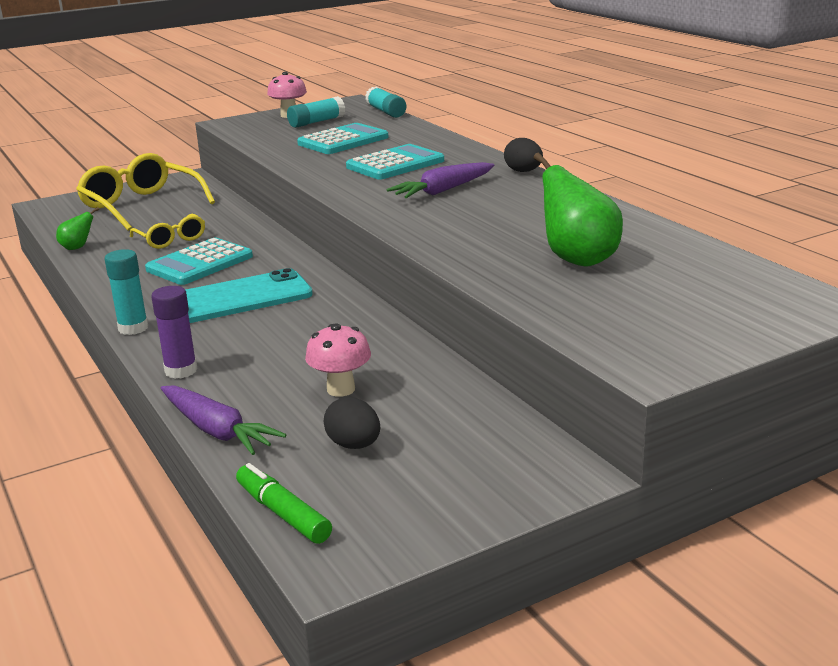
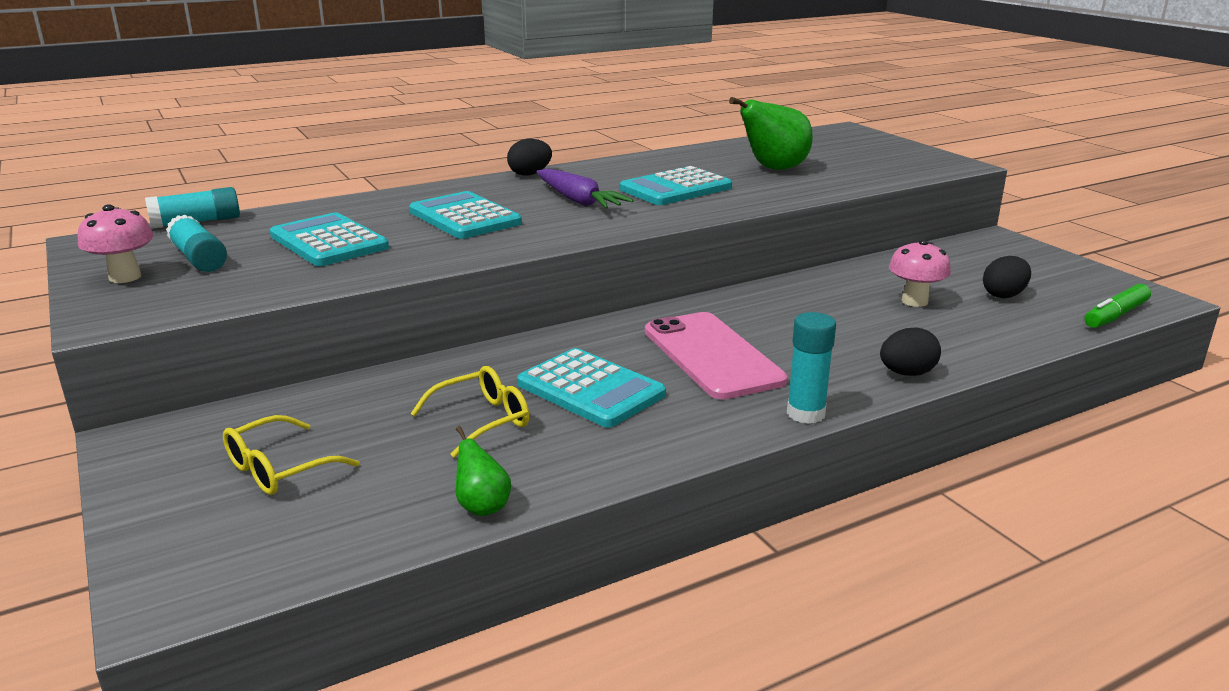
camera: 90 degrees left, 0 degrees up
(141, 205) = (280, 468): yellow glasses -> yellow glasses, size x0.55
(181, 371) = (907, 373): purple glue stick -> black egg
(217, 431) = (1015, 346): purple carrot -> none
(240, 298) = (712, 355): turquoise phone -> pink phone
(487, 220) = (676, 188): none -> turquoise calculator

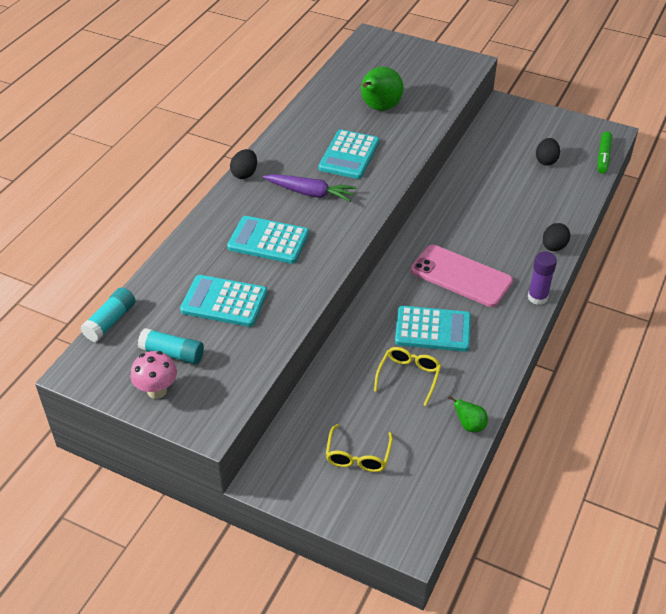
camera: 35 degrees left, 20 degrees up
(805, 413) = (537, 297): turquoise glue stick -> purple glue stick
(914, 301) = (511, 185): pink mushroom -> none

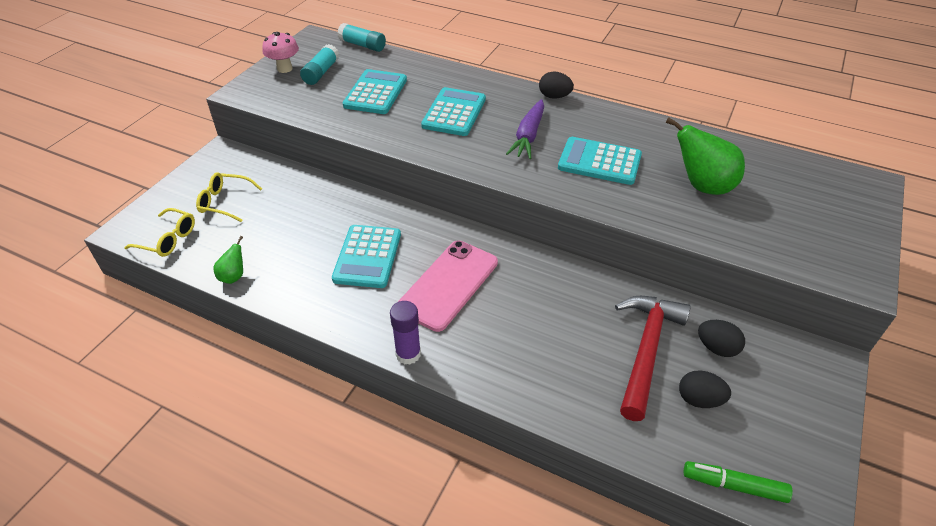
camera: 90 degrees right, 0 degrees up
(409, 377) = (307, 236): yellow glasses -> yellow glasses (167, 239)
(510, 178) = (646, 350): none -> red hammer
(553, 247) = (503, 384): black egg -> black egg (716, 348)

